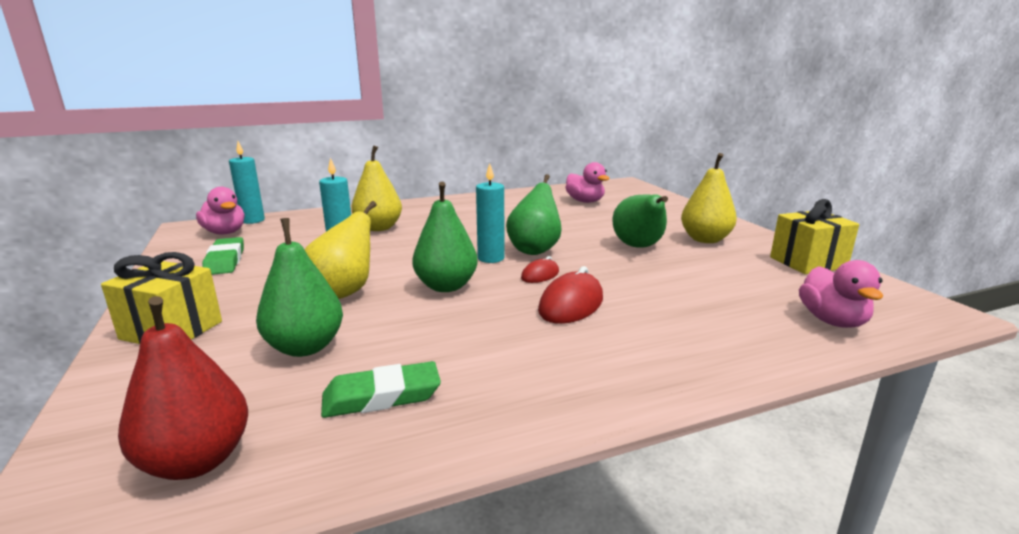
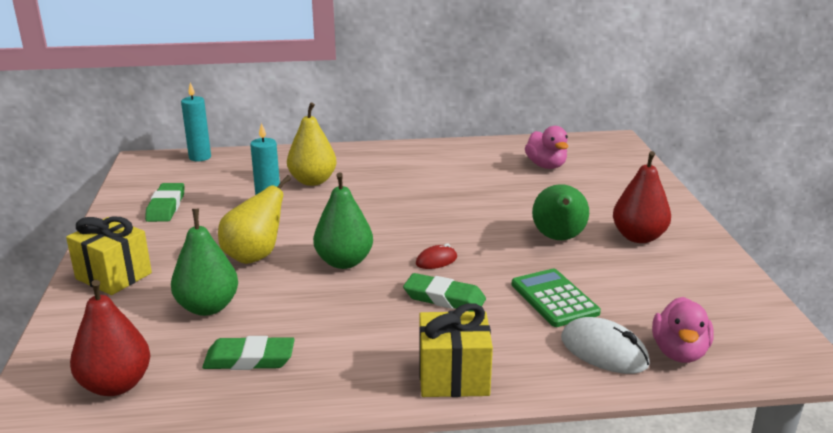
camera: 15 degrees right, 5 degrees up
(225, 233) = (172, 171): pink duck -> none
(491, 258) = (401, 234): turquoise candle -> none
(534, 250) = (449, 229): green pear -> none
(571, 304) = (444, 298): red mouse -> green eraser
(677, 292) = (554, 298): none -> green calculator
(705, 239) = (638, 237): yellow pear -> red pear
(765, 330) = (604, 351): none -> white mouse
(808, 262) = (724, 282): yellow gift -> yellow gift (453, 377)

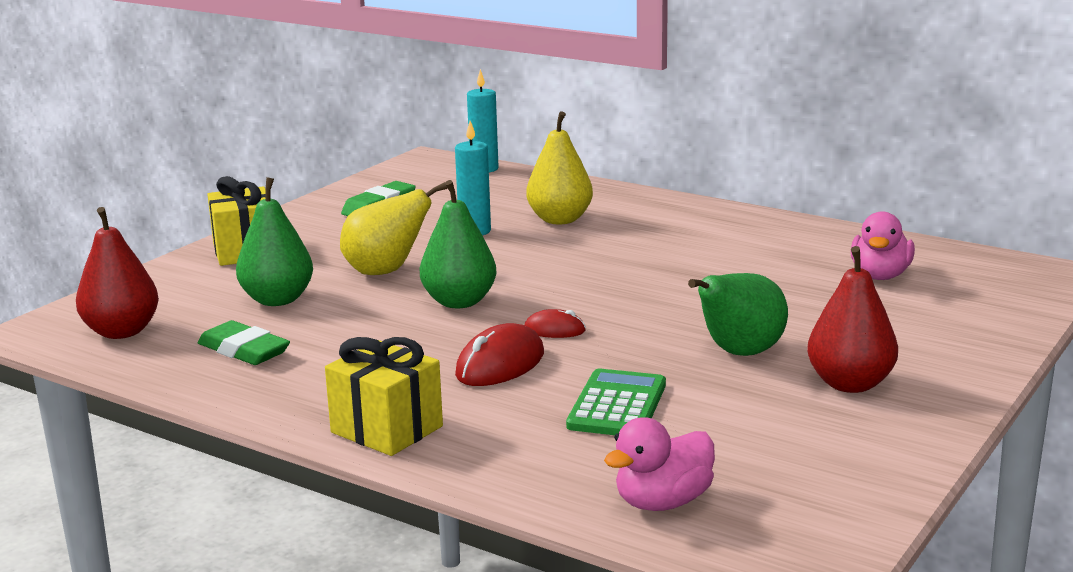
camera: 40 degrees right, 5 degrees down
(444, 298) = (500, 364): green eraser -> red mouse
(604, 351) = (577, 468): white mouse -> none

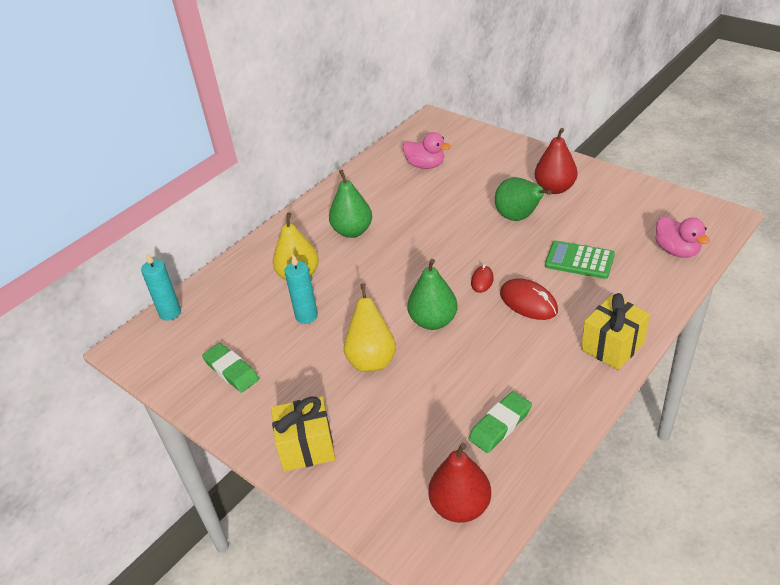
camera: 80 degrees left, 20 degrees up
(277, 300) = (413, 415): green pear -> green pear (352, 231)

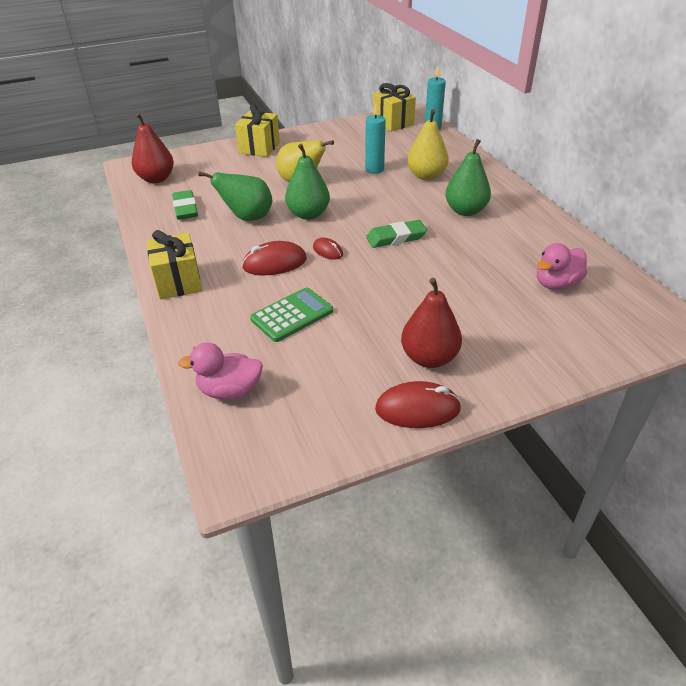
camera: 115 degrees right, 0 degrees up
(166, 352) = (393, 123): none -> yellow gift
(231, 370) = (351, 138): green eraser -> green eraser (396, 238)
(518, 217) = (398, 307): green pear -> green pear (247, 218)
(600, 178) = (417, 409): none -> red mouse

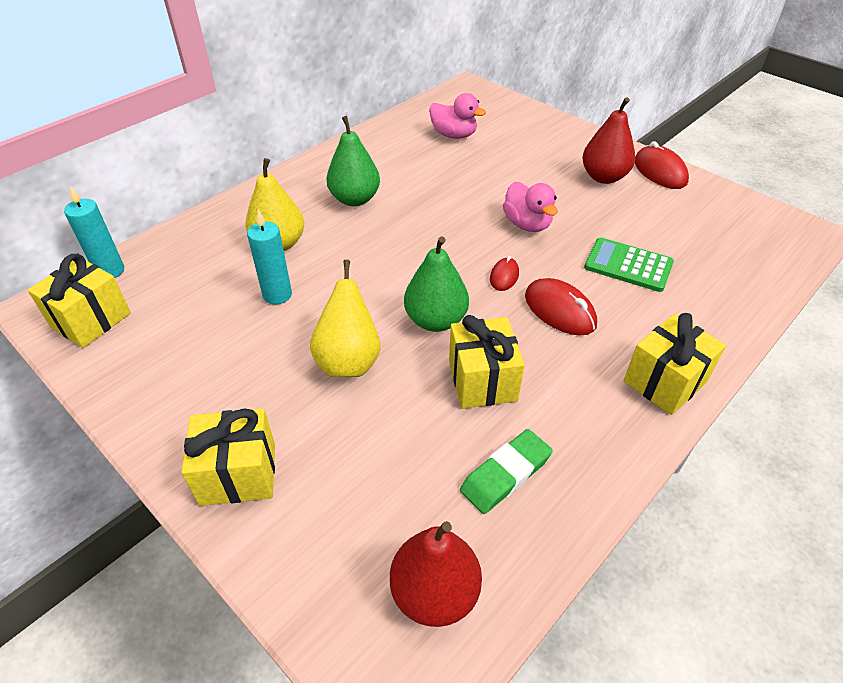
camera: 115 degrees left, 5 degrees up
(229, 390) = (751, 267): pink duck -> pink duck (527, 224)
(247, 218) = (482, 380): green pear -> yellow gift
(396, 238) = (442, 234): green eraser -> none

